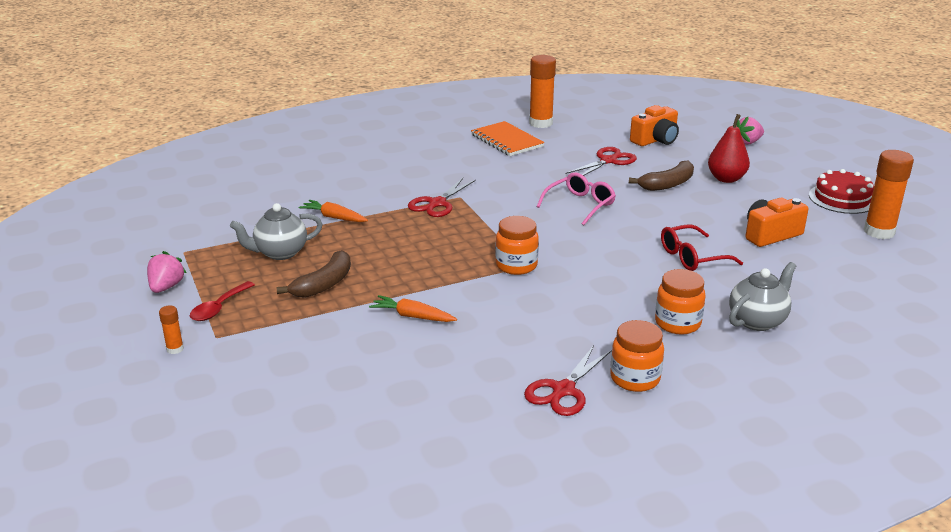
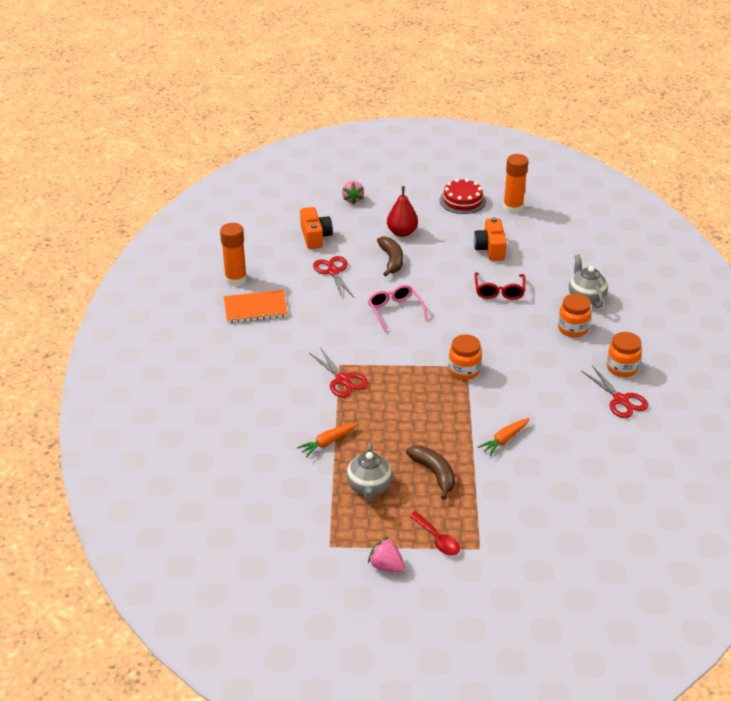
camera: 65 degrees left, 10 degrees up
(175, 349) = (485, 574): orange glue stick -> none

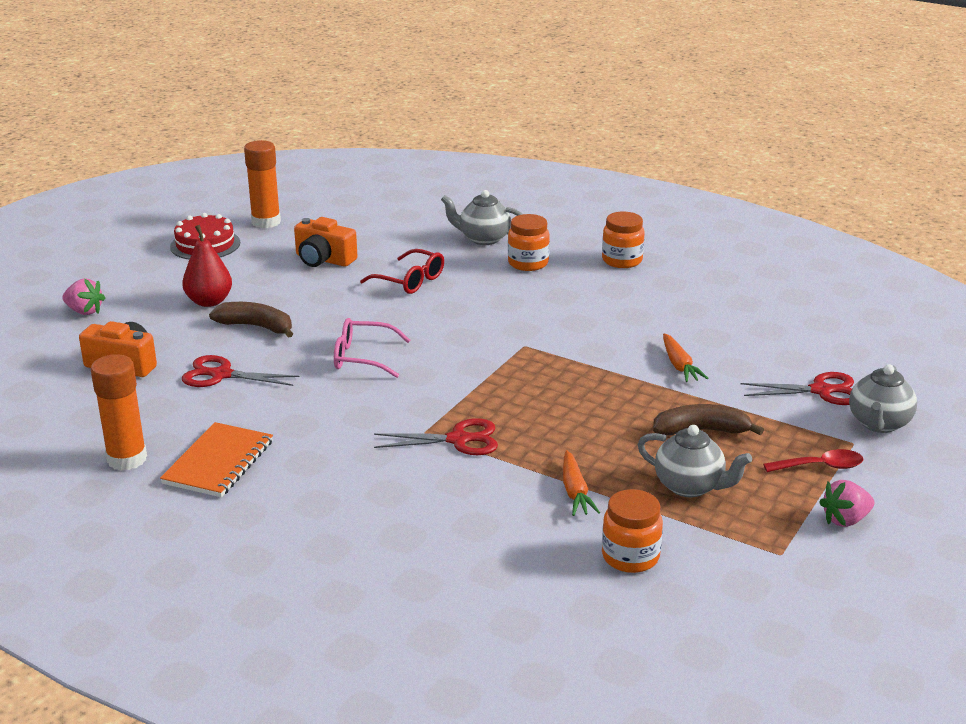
camera: 60 degrees left, 10 degrees down
(464, 370) = (531, 349): orange jar -> orange jar (630, 557)
(514, 555) = (879, 424): none -> grey teapot
(621, 400) = (673, 279): red scissors -> red scissors (821, 391)

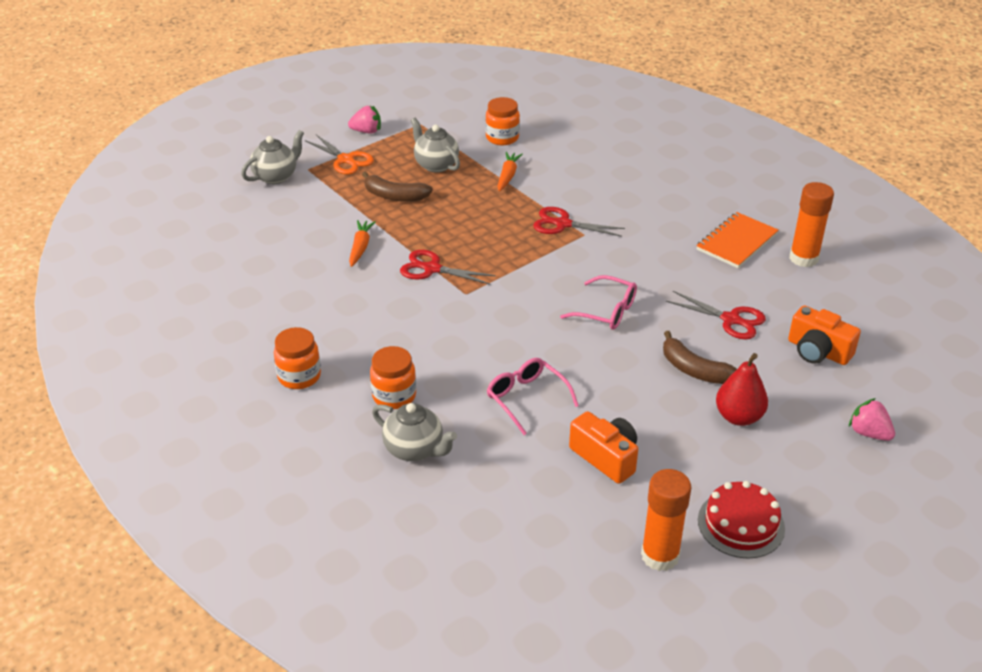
camera: 160 degrees left, 10 degrees up
(410, 281) = (526, 398): red glasses -> pink glasses
(820, 466) = (346, 160): red spoon -> orange scissors
(821, 391) = (283, 206): red scissors -> red scissors (432, 269)

